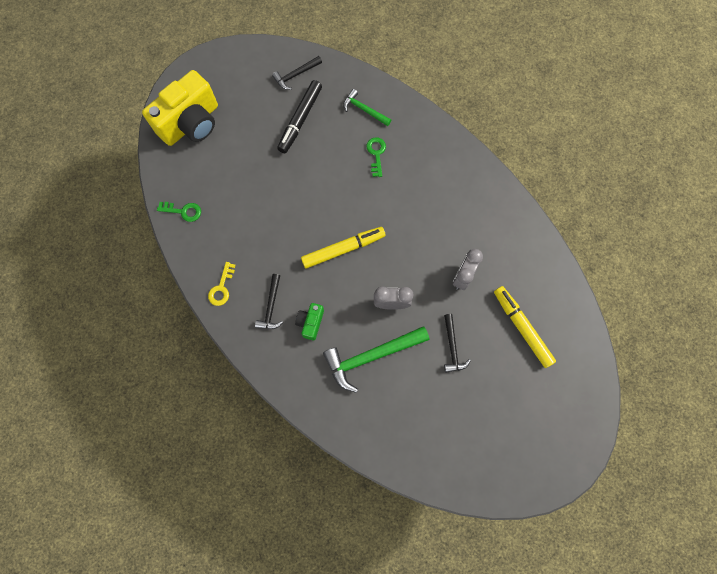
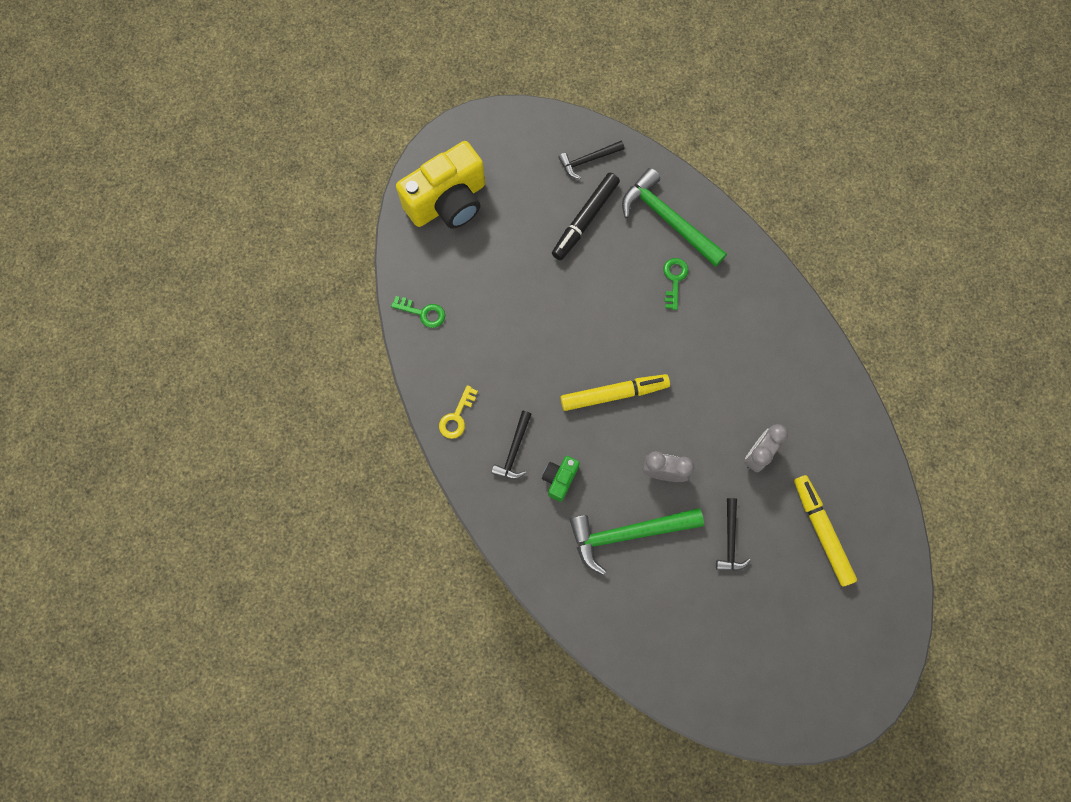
camera: 10 degrees right, 0 degrees up
(364, 110) = (668, 219): green hammer -> green hammer, size x1.80

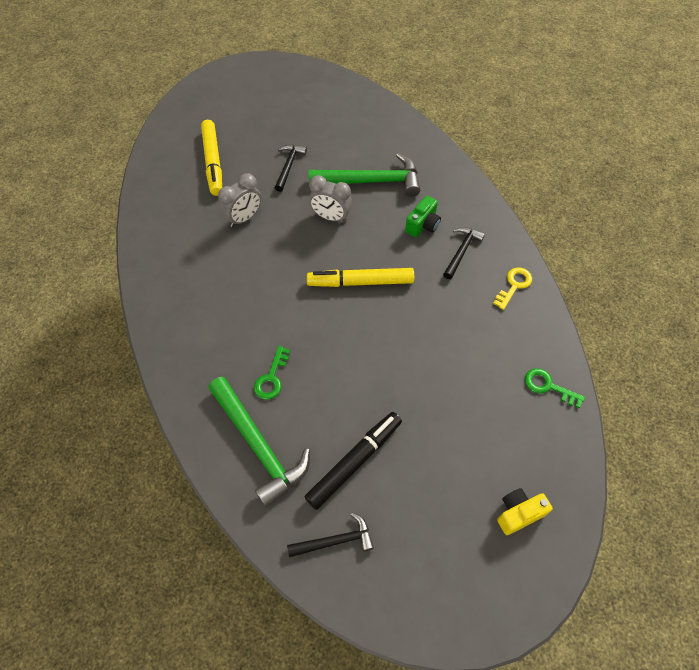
camera: 170 degrees left, 15 degrees down
(448, 202) = (518, 513): yellow camera -> yellow camera, size x0.46

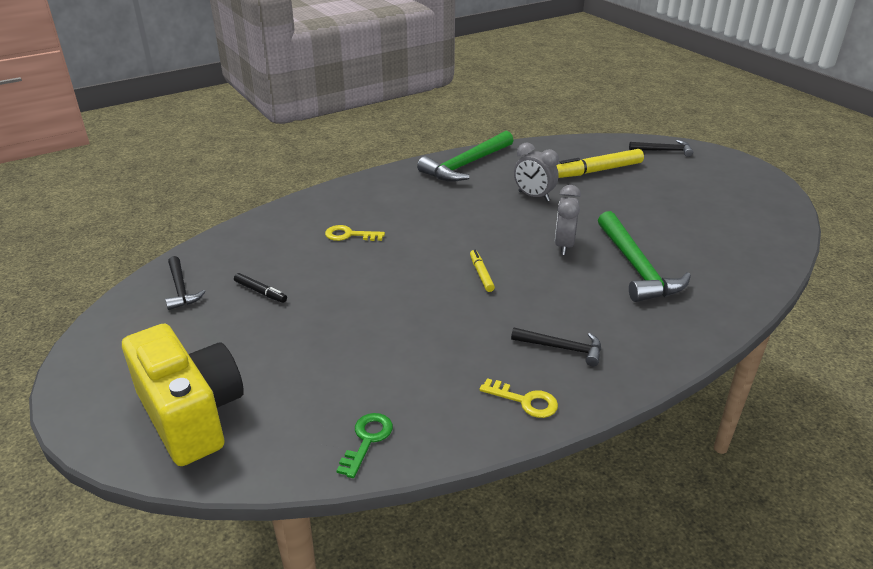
camera: 80 degrees right, 25 degrees down
(258, 445) = (278, 237): green hammer -> green hammer (466, 165)
(271, 378) = (349, 235): green key -> yellow key
(289, 166) = (621, 212): black hammer -> black hammer (664, 151)
(354, 462) = (260, 292): black marker -> black marker, size x0.52
(360, 282) = (481, 274): yellow marker -> yellow marker, size x0.52
(423, 225) = (589, 312): green camera -> none
(518, 513) = (191, 415): yellow camera -> yellow camera, size x2.17

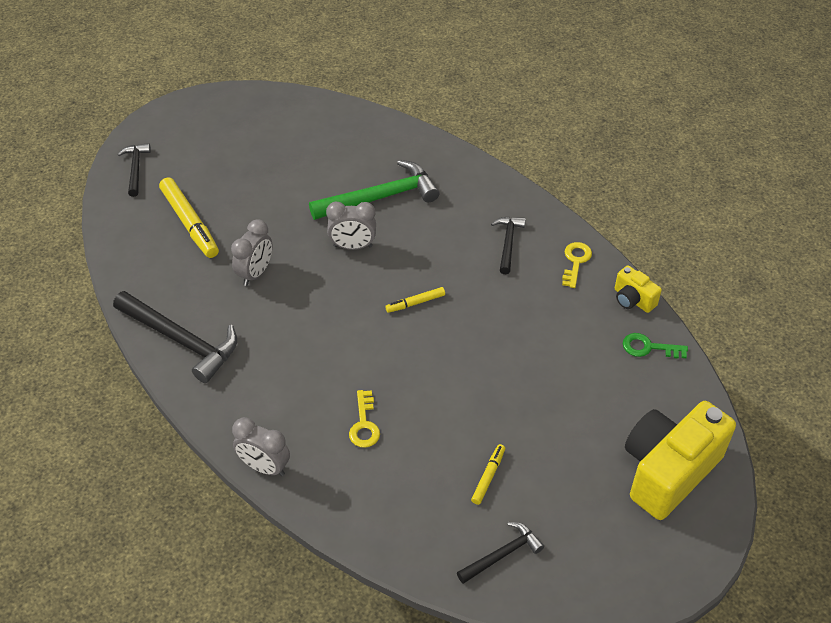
camera: 100 degrees left, 15 degrees up
(260, 292) = (488, 476): black marker -> yellow marker
(332, 191) = (264, 467): none -> grey clock
(450, 443) = (633, 300): none -> yellow camera
(466, 165) = (181, 340): green hammer -> black hammer

